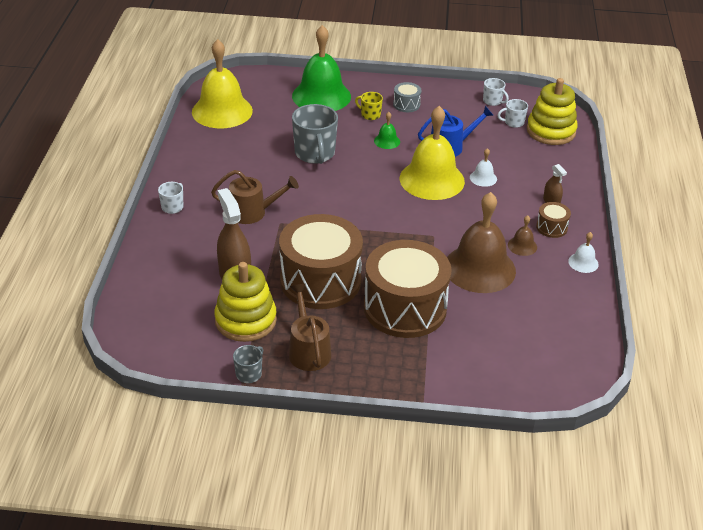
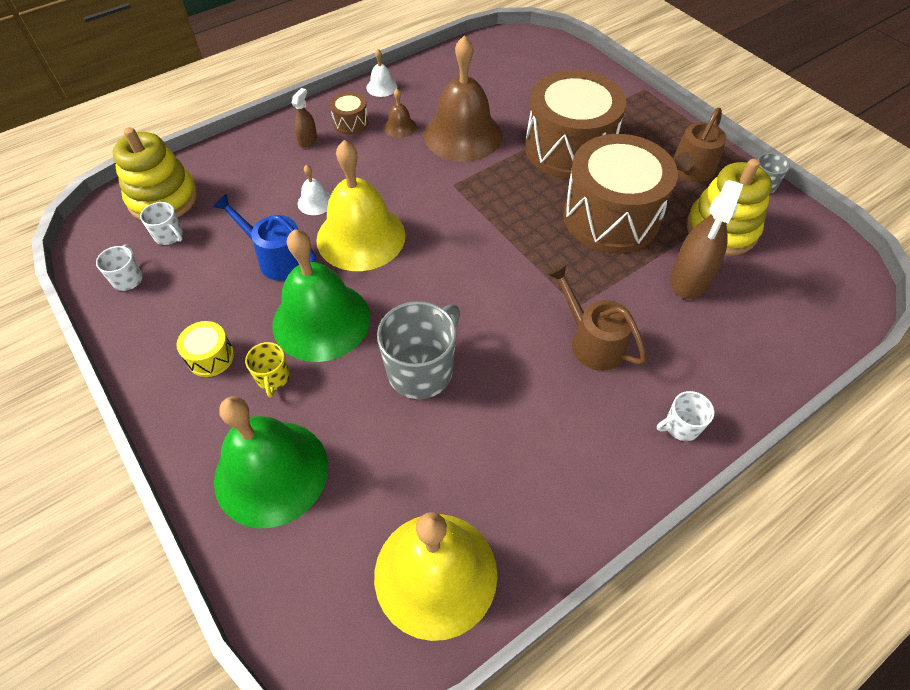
camera: 130 degrees left, 15 degrees up
(387, 141) = (321, 320): green bell -> green bell, size x2.38
(406, 104) = (210, 357): grey drum -> yellow drum

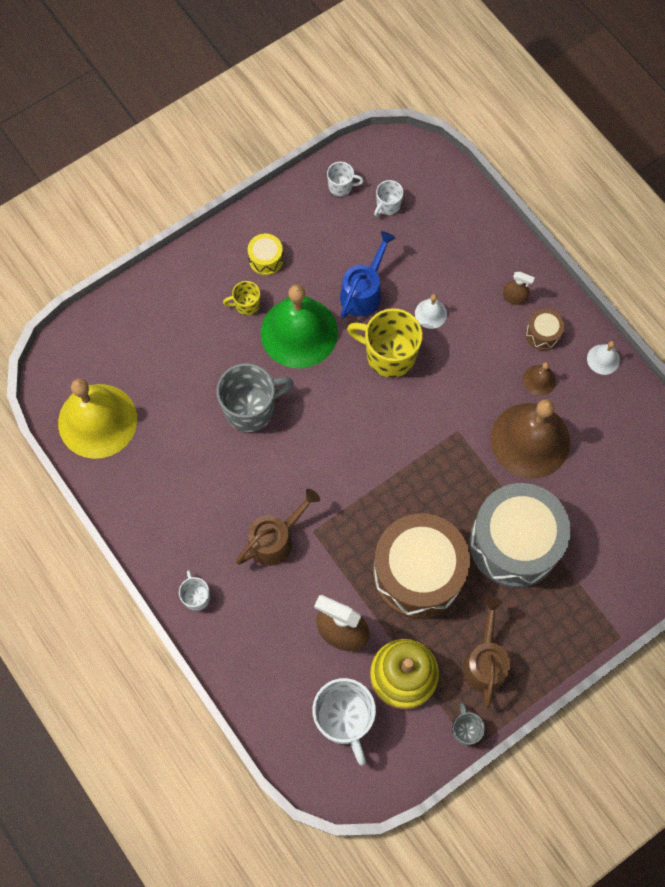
camera: 90 degrees right, 15 degrees up
(163, 199) = (431, 191): yellow stacking toy -> none
(271, 472) = (171, 314): green bell -> none
(361, 237) = (389, 354): yellow bell -> yellow mug
(422, 370) = (251, 408): grey mug -> grey mug turned 60 degrees counterclockwise
(569, 148) = (514, 543): brown drum -> grey drum
(690, 171) = (485, 661): brown watering can -> brown watering can turned 60 degrees clockwise
(783, 277) = (344, 719): none -> white mug

